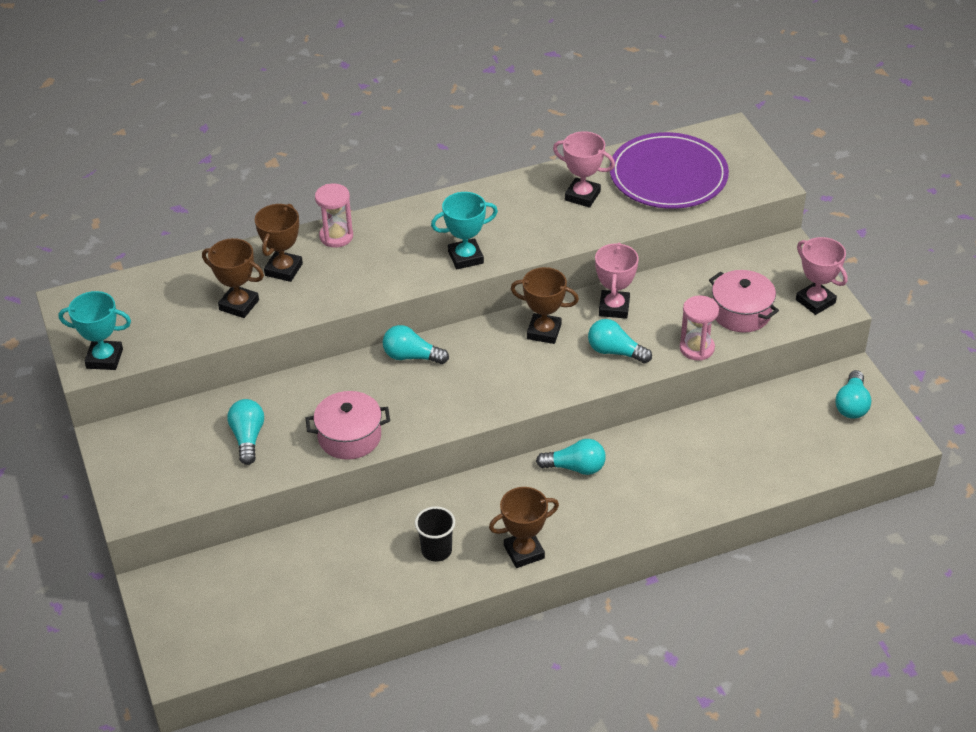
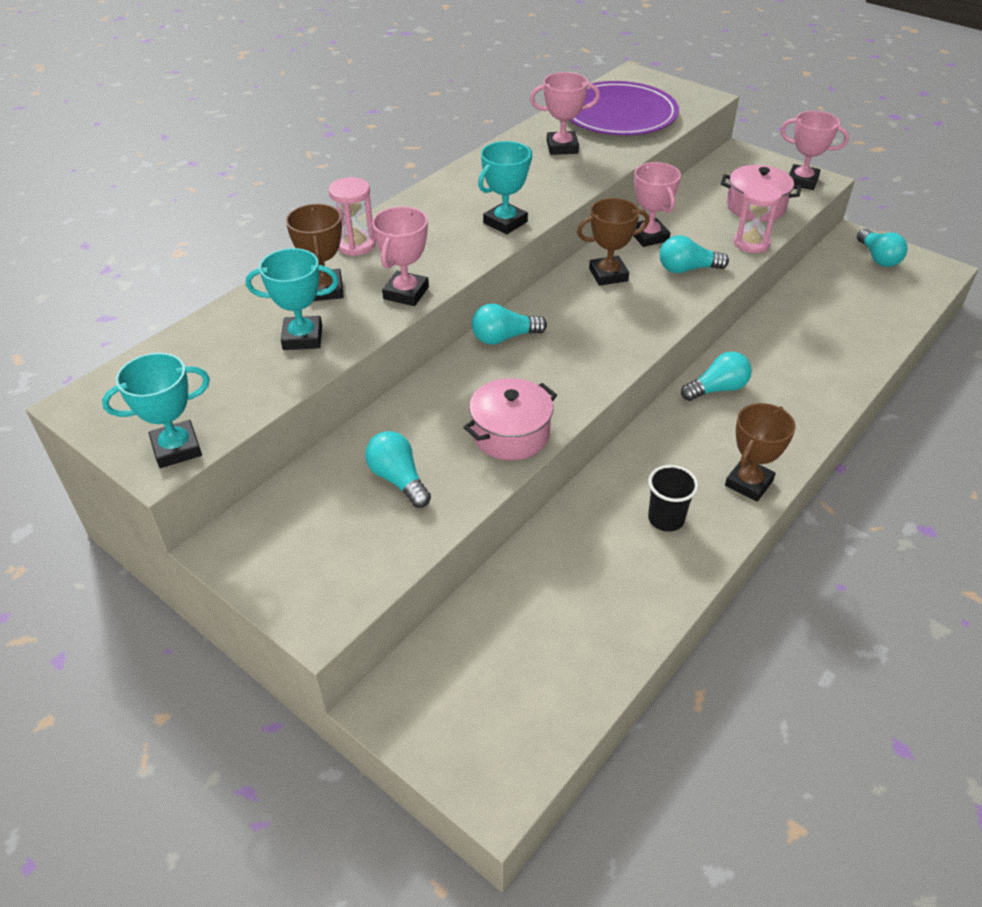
camera: 30 degrees left, 0 degrees up
(239, 305) = (302, 337): brown trophy -> turquoise trophy
(338, 295) = (406, 293): none -> pink trophy

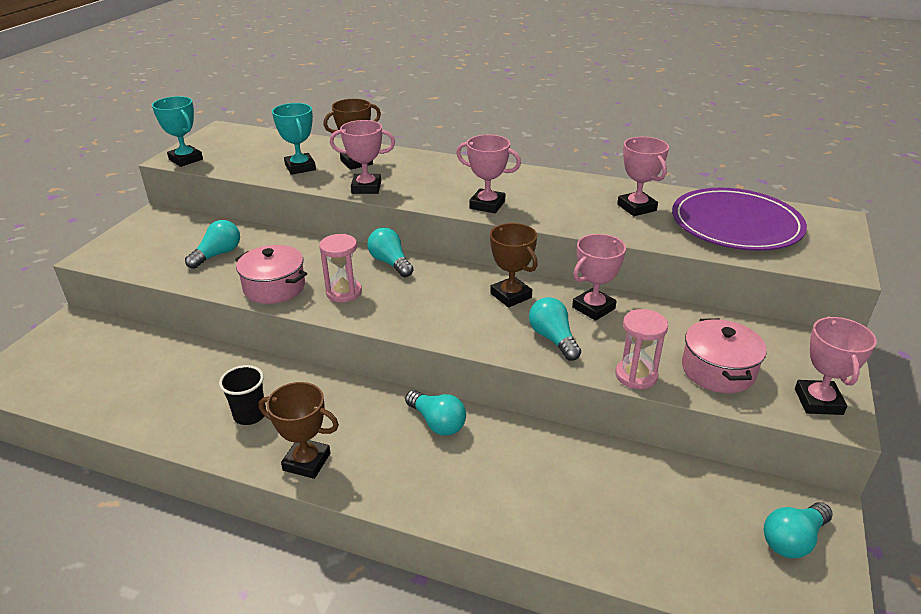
camera: 70 degrees right, 10 degrees down
(356, 245) = (417, 160): pink hourglass -> pink hourglass (344, 292)
(505, 222) = (487, 205): turquoise trophy -> pink trophy

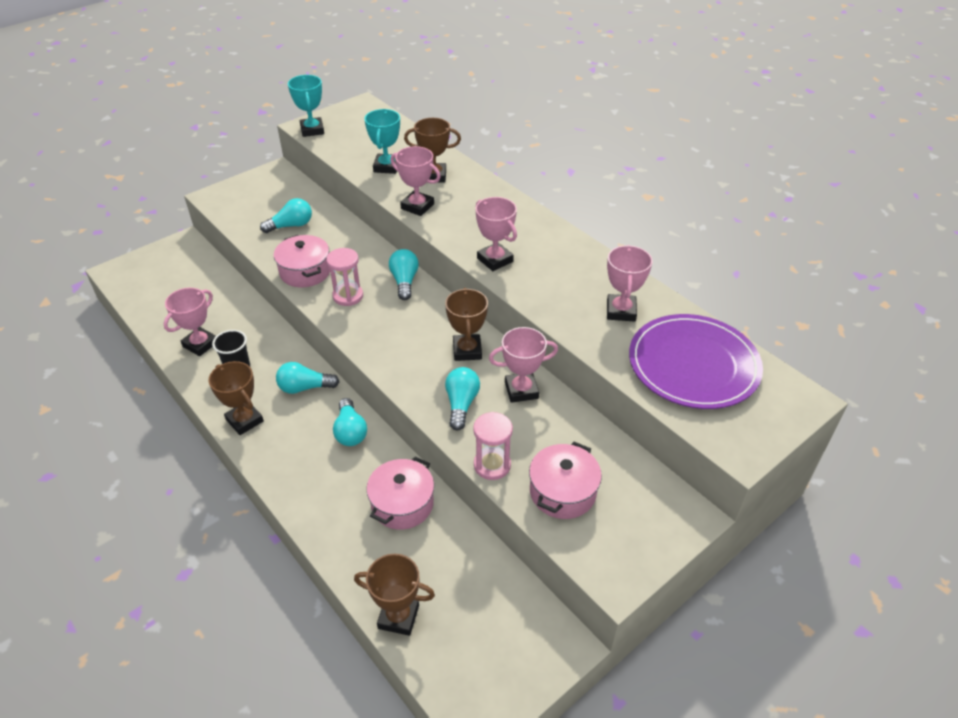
camera: 30 degrees right, 10 degrees up
(555, 463) = (402, 504): none -> pink pot
(659, 568) = (398, 616): none -> brown trophy
(793, 540) = (516, 652): turquoise light bulb -> turquoise light bulb (305, 387)
(818, 401) = (615, 558): pink trophy -> pink trophy (200, 344)

